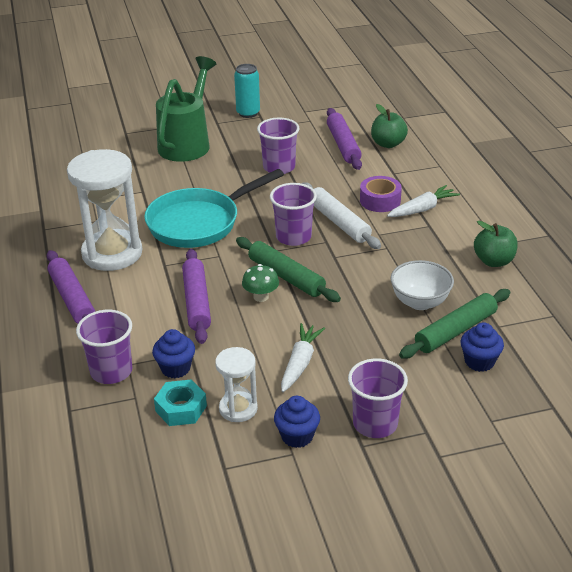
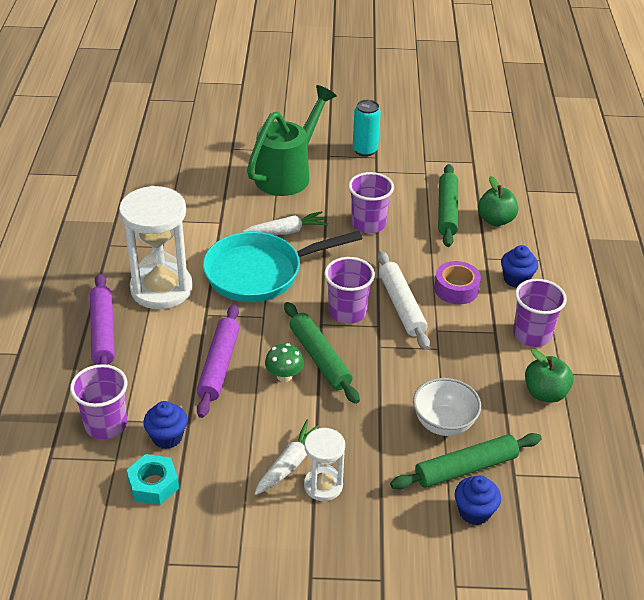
camera: 15 degrees right, 5 degrees up
(238, 408) = (207, 500): white hourglass -> white hourglass (323, 485)
(297, 436) = (251, 548): blue cupcake -> blue cupcake (516, 279)
(343, 145) = (447, 211): purple rolling pin -> green rolling pin
(375, 424) = (334, 555): purple cup -> purple cup (532, 335)
(422, 209) = (497, 310): white carrot -> white carrot (287, 231)

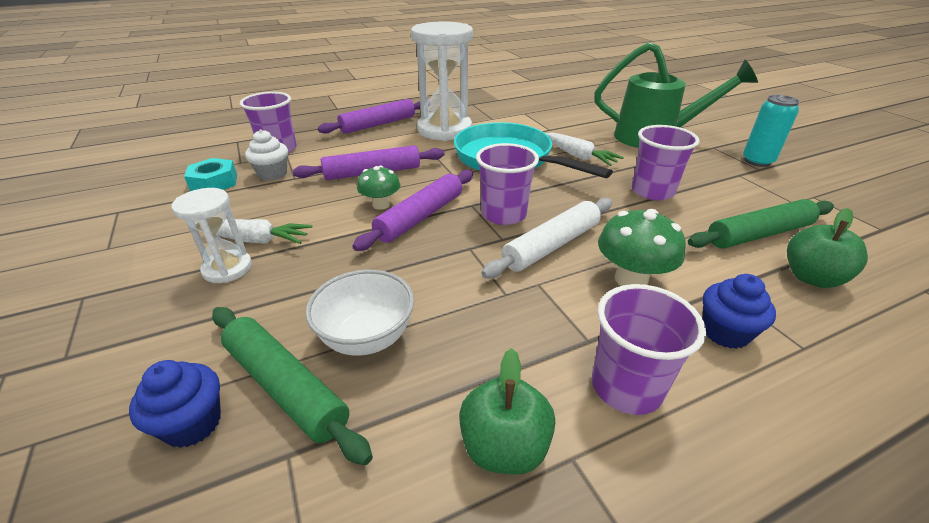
camera: 65 degrees right, 5 degrees down
(167, 437) = (272, 174): blue cupcake -> white cupcake
(320, 358) = (420, 217): green rolling pin -> purple rolling pin
(456, 289) = (631, 279): purple tape -> green mushroom

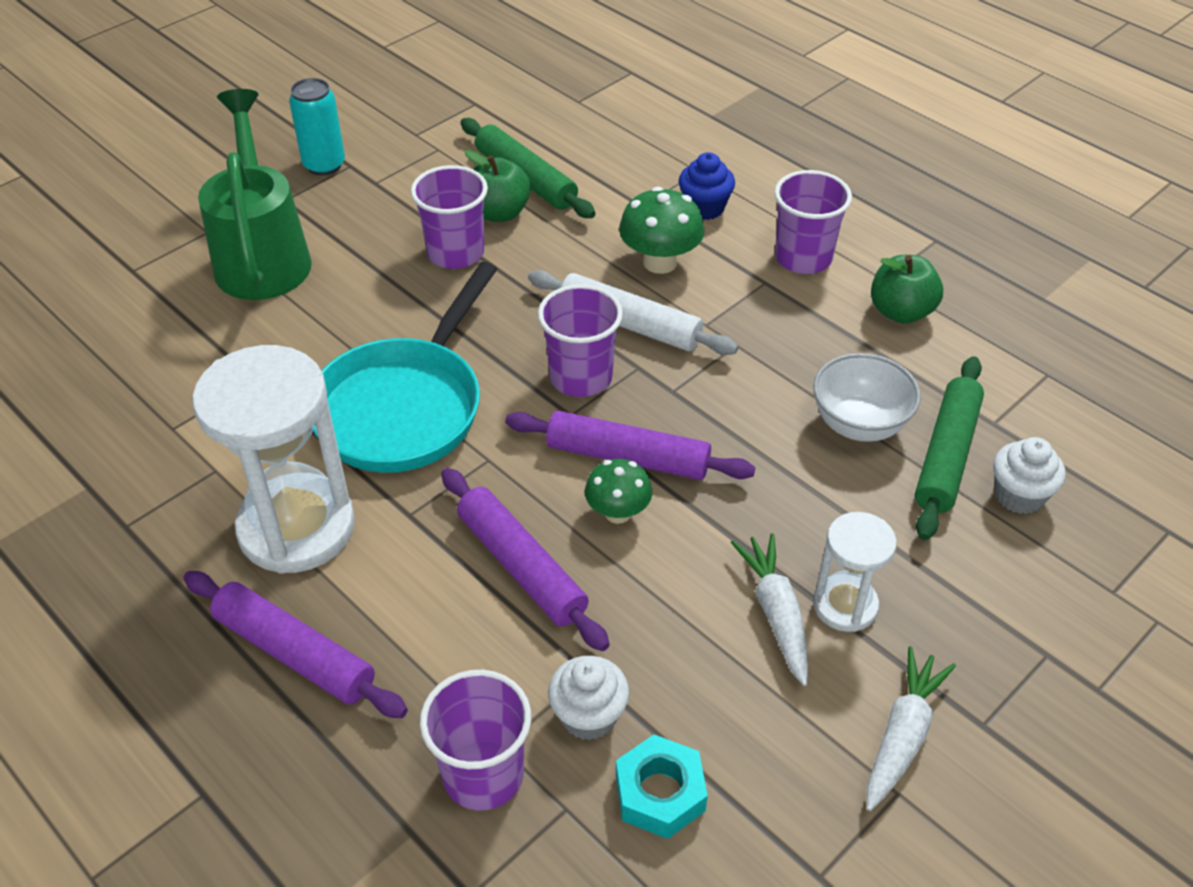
camera: 110 degrees left, 10 degrees up
(193, 423) = (1019, 495): blue cupcake -> white cupcake
(578, 156) = (365, 330): white carrot -> white carrot (902, 735)
(811, 277) = (592, 155): green apple -> green apple (499, 213)

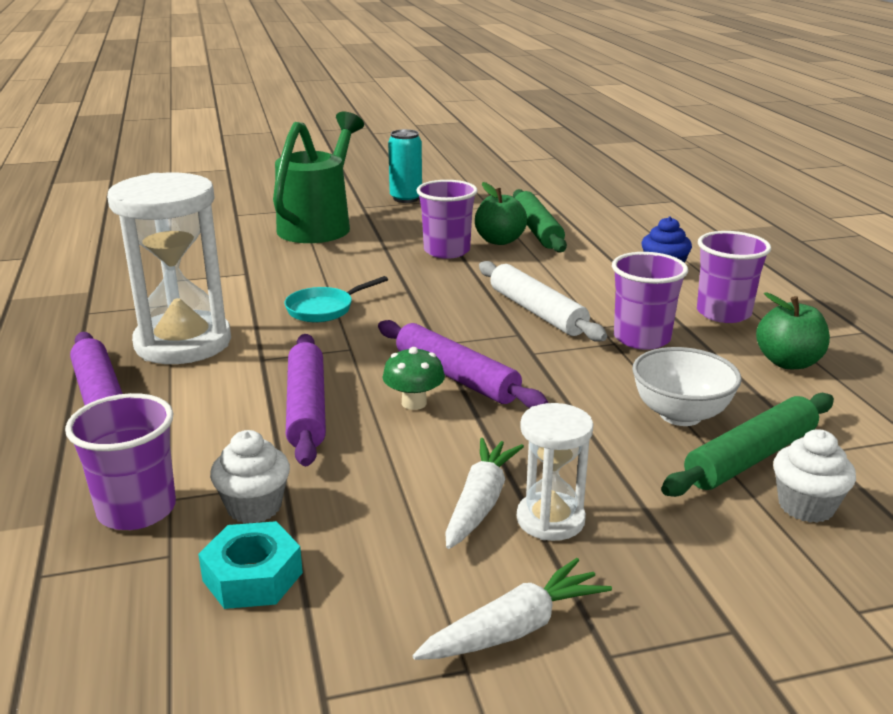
camera: 30 degrees right, 20 degrees down
(404, 407) = (324, 309): turquoise pan -> turquoise pan, size x0.48
(581, 377) = (468, 328): purple cup -> purple cup (641, 338)
(660, 262) = (596, 288): green mushroom -> none

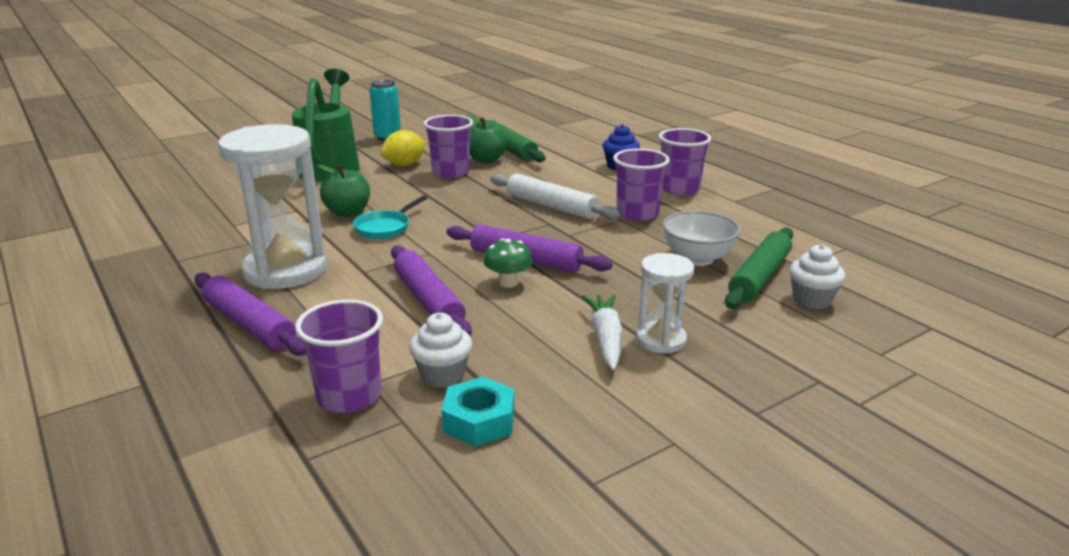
camera: 20 degrees left, 0 degrees up
(401, 234) = (404, 165): none -> yellow lemon
(514, 628) = (686, 411): white carrot -> none
(788, 362) = (742, 214): green apple -> green apple (348, 212)

